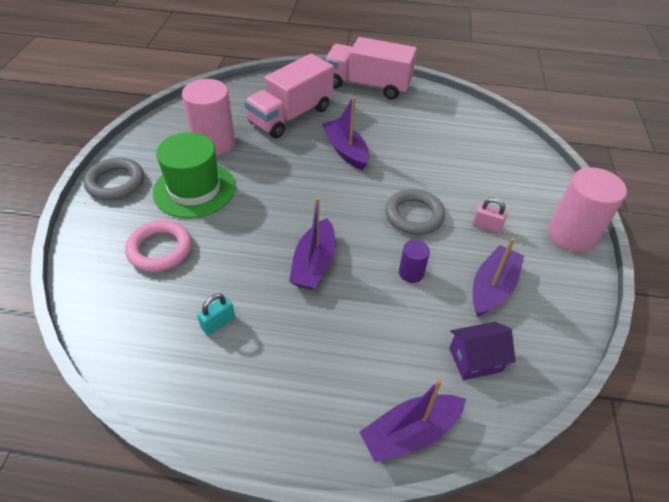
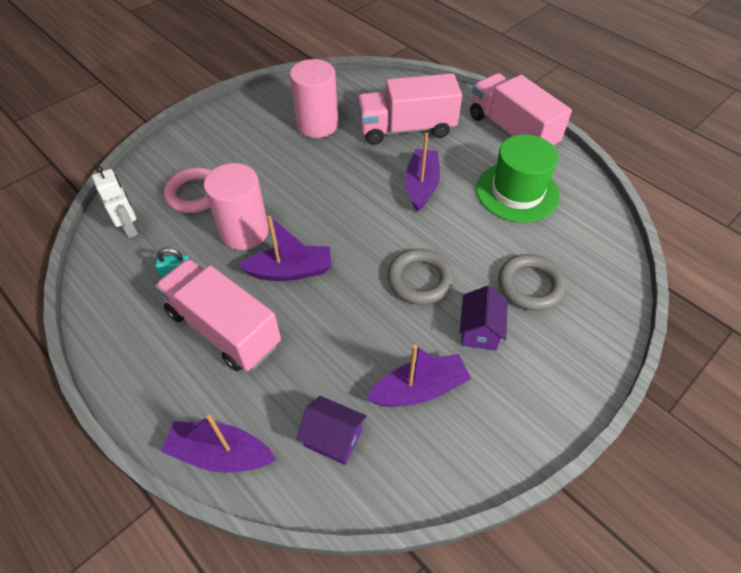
camera: 40 degrees right, 5 degrees up
(115, 182) = (216, 123): grey ring -> grey ring (530, 285)
(124, 312) = (130, 228): none -> white robot
(194, 189) = (264, 157): green hat -> green hat (517, 192)
(307, 339) = (224, 328): none -> pink truck
(314, 263) = (290, 271): purple boat -> purple boat turned 150 degrees counterclockwise
(411, 273) = (360, 329): purple cylinder -> none
(486, 226) = (479, 330): pink padlock -> purple house
(571, 235) = (562, 393): pink cylinder -> pink cylinder (244, 232)

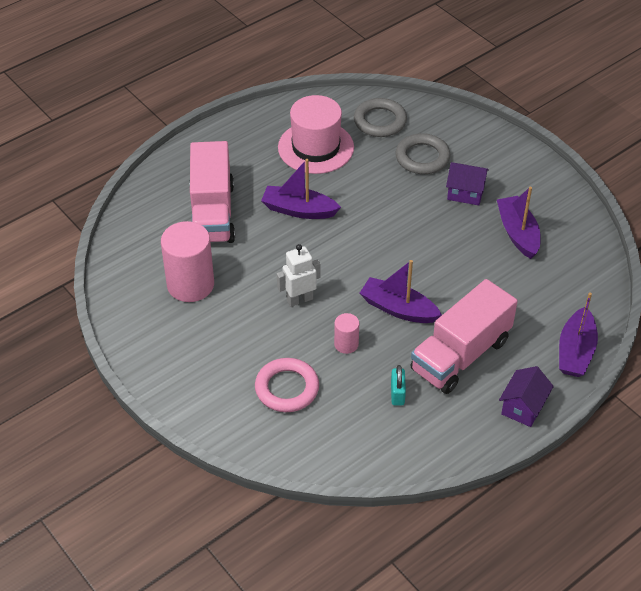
camera: 85 degrees left, 5 degrees down
(130, 228) = (331, 441): white robot -> white robot (299, 299)
(244, 232) = (346, 344): pink cylinder -> pink cylinder, size x0.49
(290, 271) = (398, 309): purple boat -> purple boat turned 60 degrees counterclockwise
(333, 438) = (559, 284): purple house -> purple house (523, 407)
(419, 279) = (413, 222): grey ring -> grey ring (380, 121)
(512, 131) = (230, 137): pink truck -> none
(517, 192) = (316, 147): green hat -> pink hat

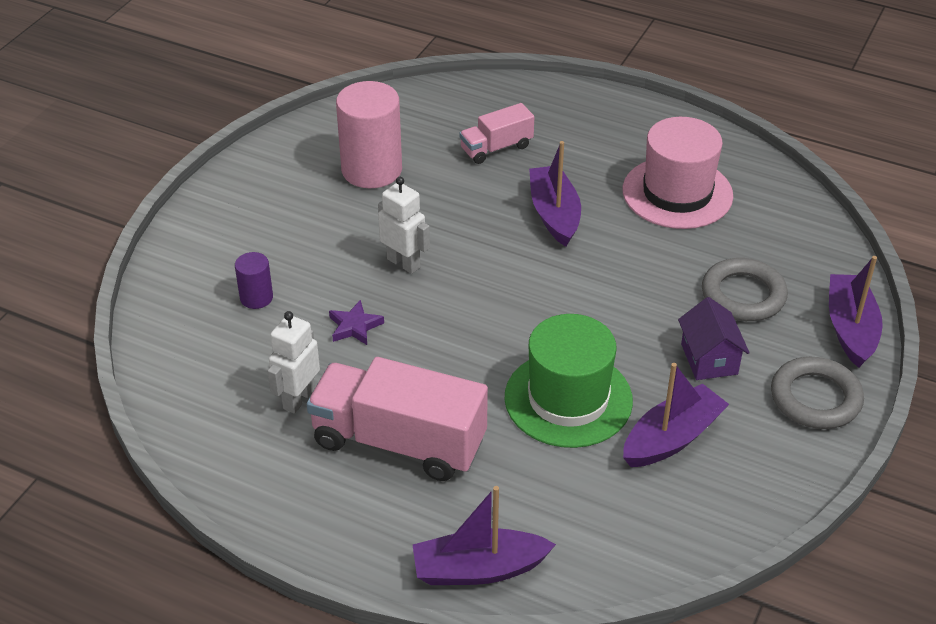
camera: 65 degrees right, 5 degrees down
(212, 213) = (496, 148): pink truck -> pink truck, size x0.53
(287, 388) = (256, 298): pink ring -> purple cylinder
(346, 344) = (355, 326): pink cylinder -> purple star
(380, 121) = (778, 234): grey ring -> grey ring (815, 398)
(397, 394) = (298, 399): turquoise padlock -> white robot
(398, 309) = (444, 356): purple boat -> purple boat (850, 328)
(465, 265) = (568, 399): none -> green hat
(523, 407) = (340, 536): purple house -> none

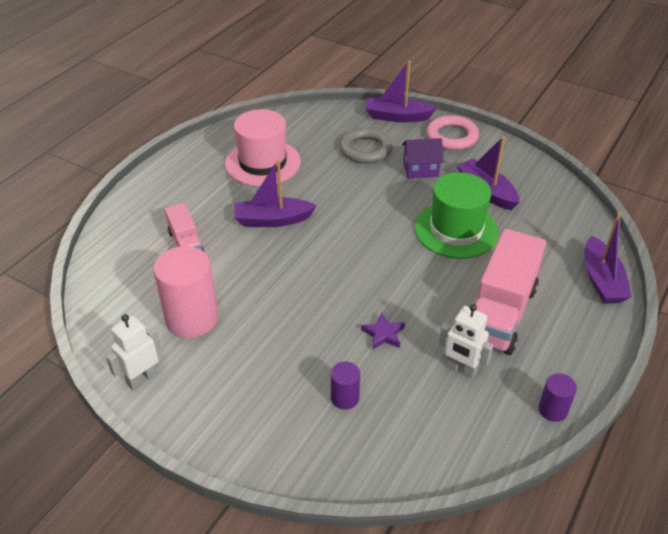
camera: 85 degrees left, 0 degrees up
(232, 485) = (553, 410): none -> purple cylinder
(404, 263) = (314, 303): white robot -> white robot (142, 379)
(815, 398) = (452, 136): grey ring -> pink ring

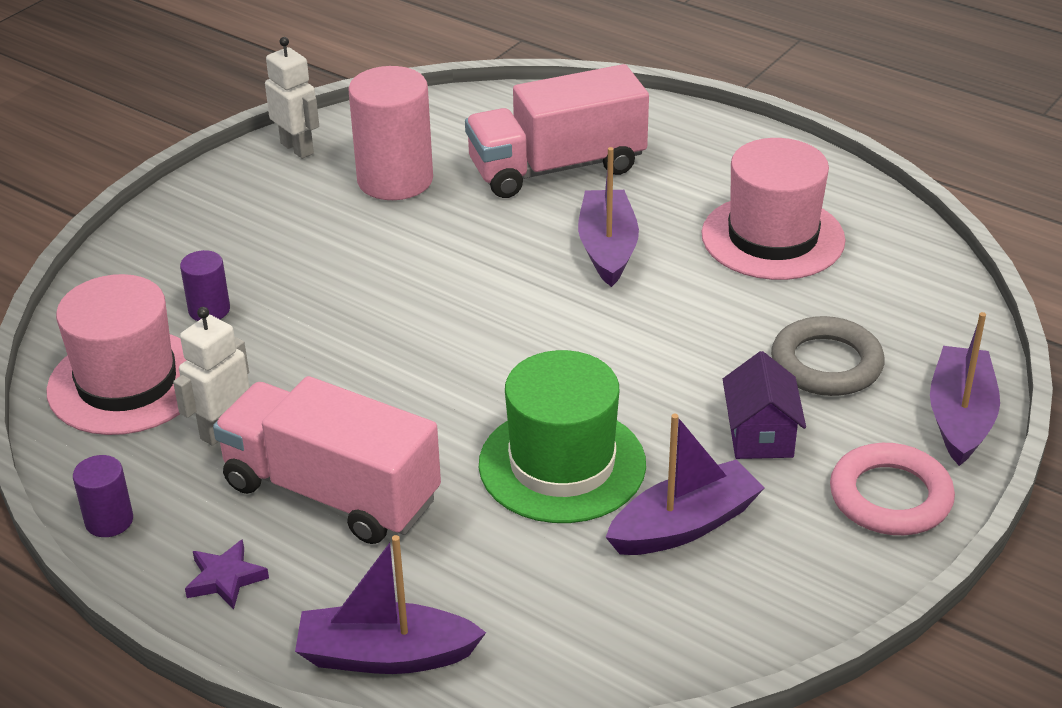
camera: 95 degrees right, 5 degrees down
(186, 243) = (556, 168): pink truck -> pink truck, size x1.89
(383, 334) = (318, 353): purple star -> purple star (225, 578)
(427, 429) = (127, 382): none -> pink hat

